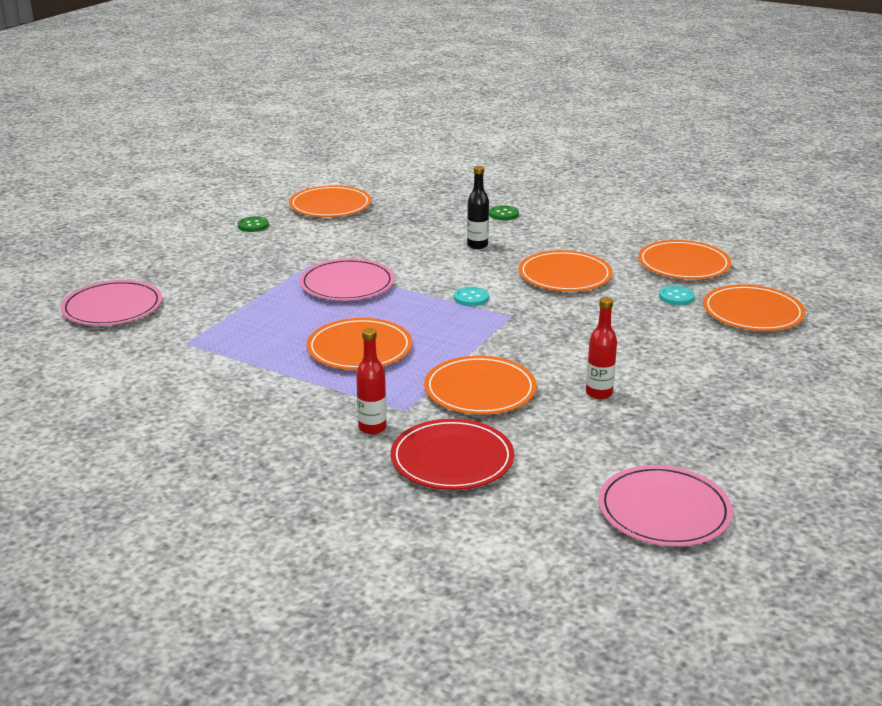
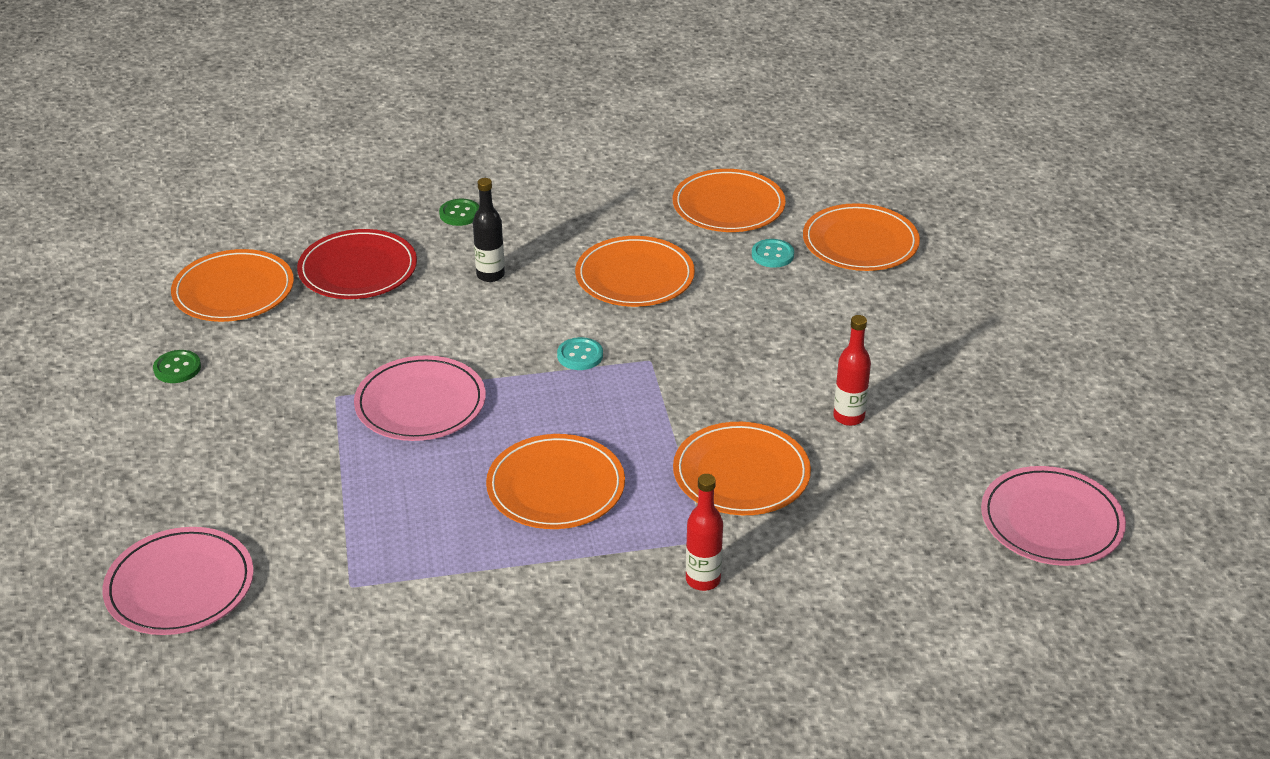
camera: 40 degrees left, 10 degrees up
(452, 459) = (821, 572): red plate -> red plate (358, 269)

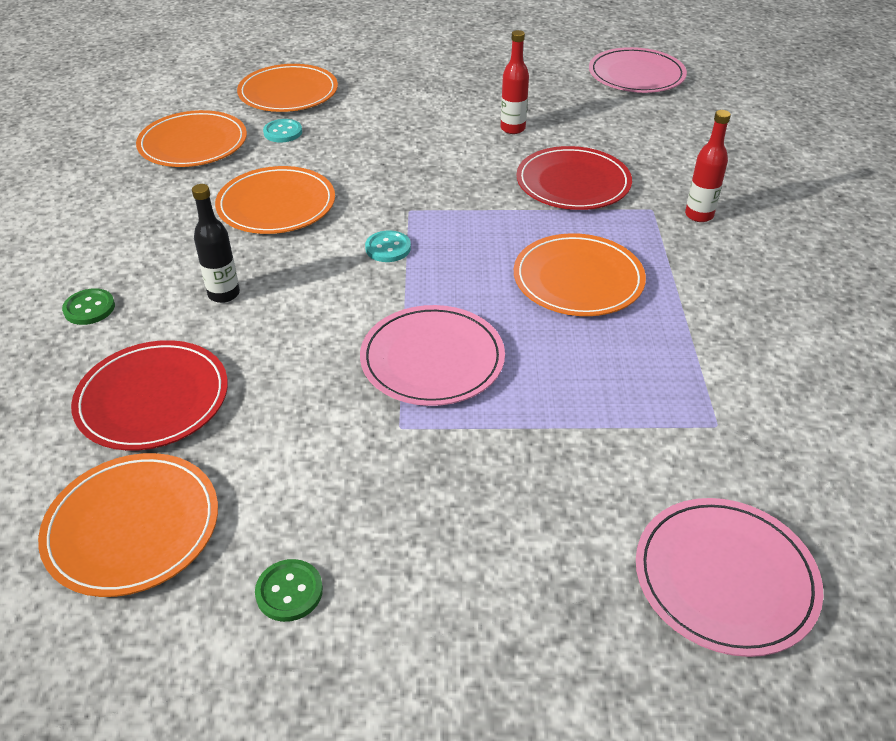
camera: 80 degrees left, 5 degrees up
(741, 473) = (573, 183): orange plate -> red plate

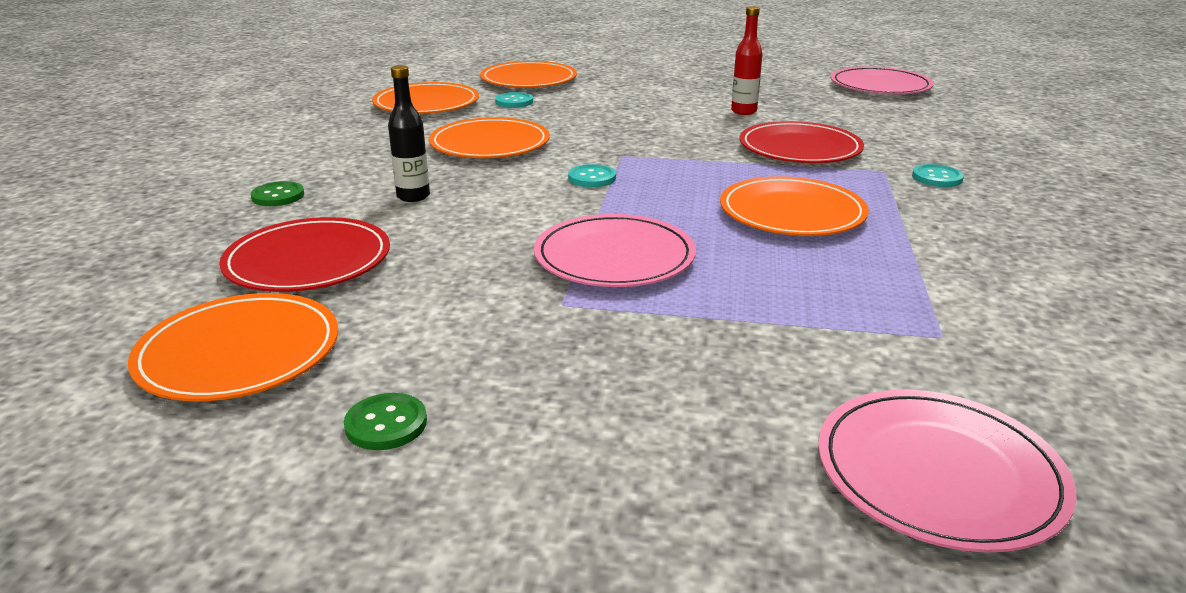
camera: 10 degrees right, 15 degrees down
(699, 215) = (937, 178): red bottle -> turquoise button

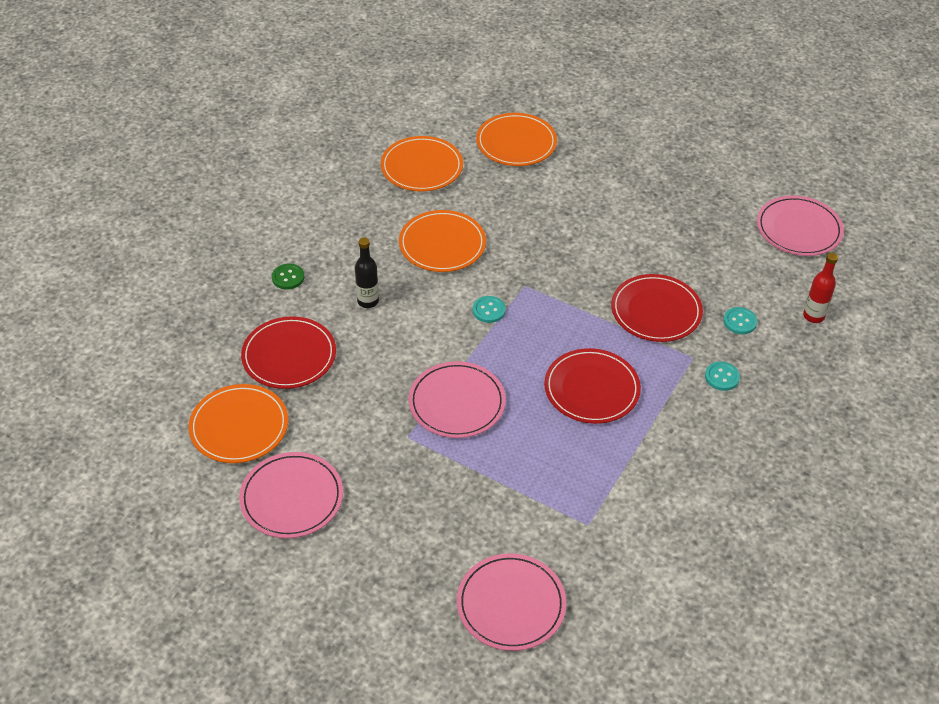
camera: 20 degrees right, 20 degrees up
(386, 424) = (292, 497): green button -> pink plate
(514, 102) = (487, 180): turquoise button -> turquoise button (740, 321)
(743, 111) = (653, 243): red bottle -> red bottle (813, 316)
(792, 213) = (591, 389): orange plate -> red plate

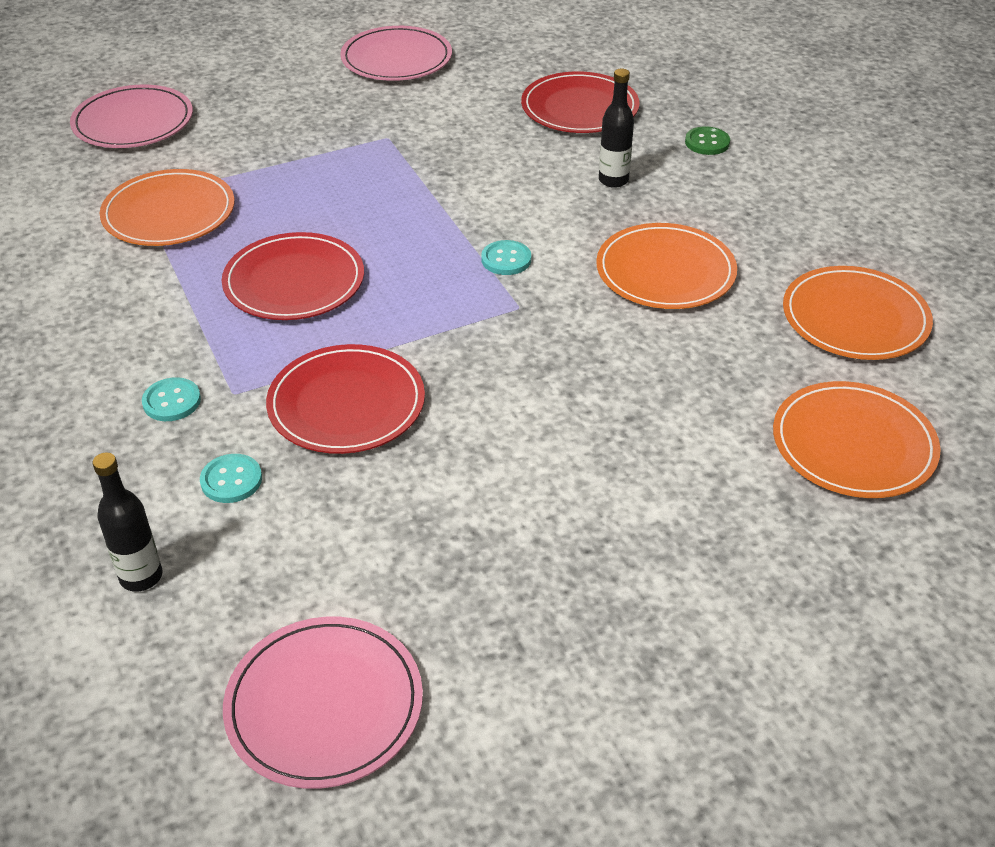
camera: 125 degrees right, 5 degrees down
(239, 426) = (514, 58): orange plate -> orange plate (169, 213)
(457, 402) = (393, 182): pink plate -> none
(813, 316) = (141, 576): red bottle -> black bottle

